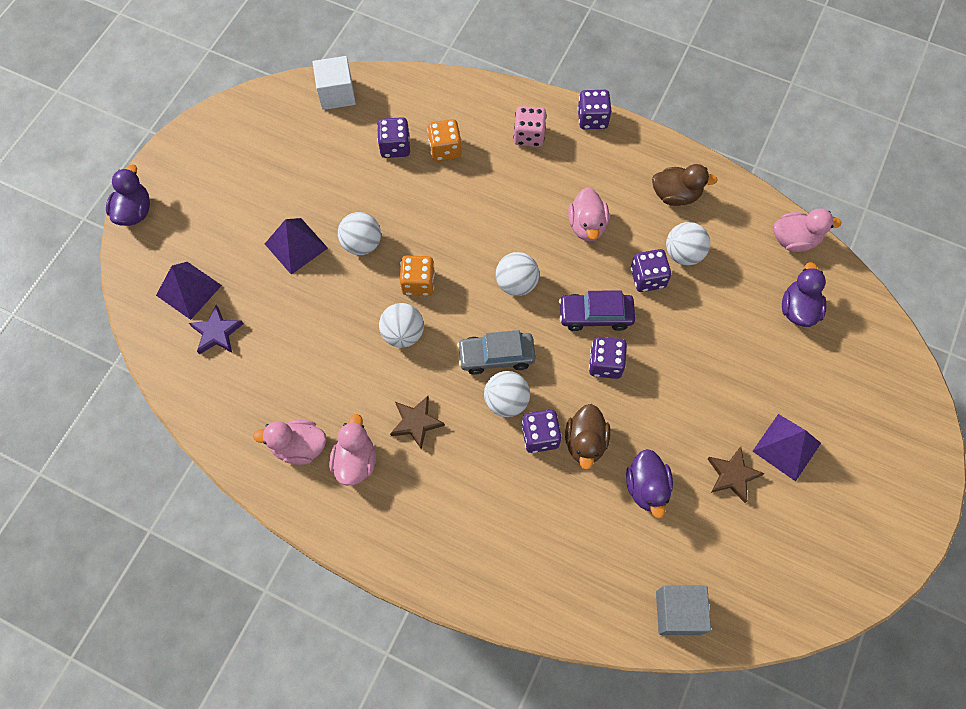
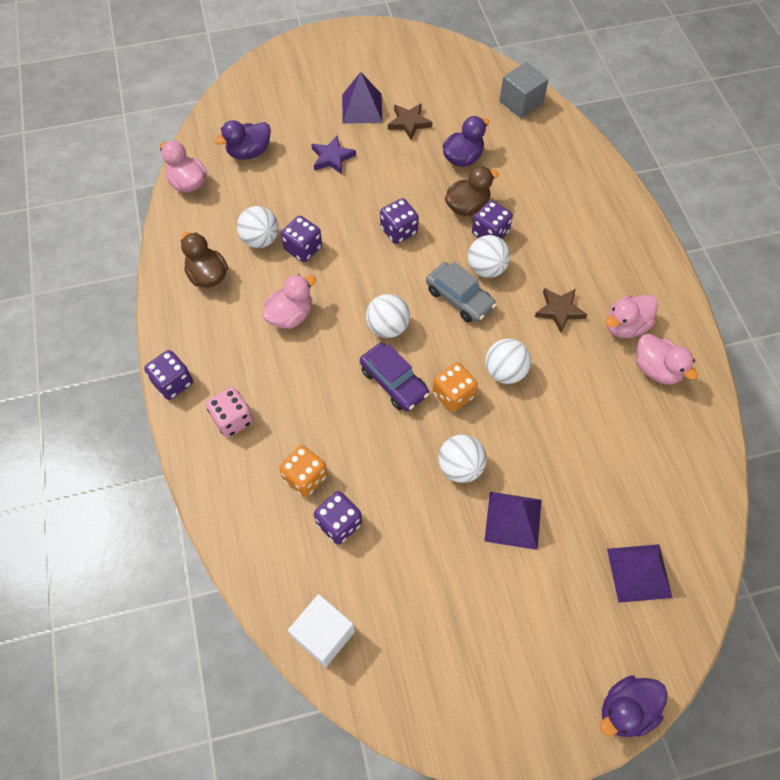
camera: 130 degrees left, 5 degrees down
(217, 332) = (646, 511): purple star -> purple star (332, 158)
(595, 315) = (366, 260): purple car -> purple car (394, 382)

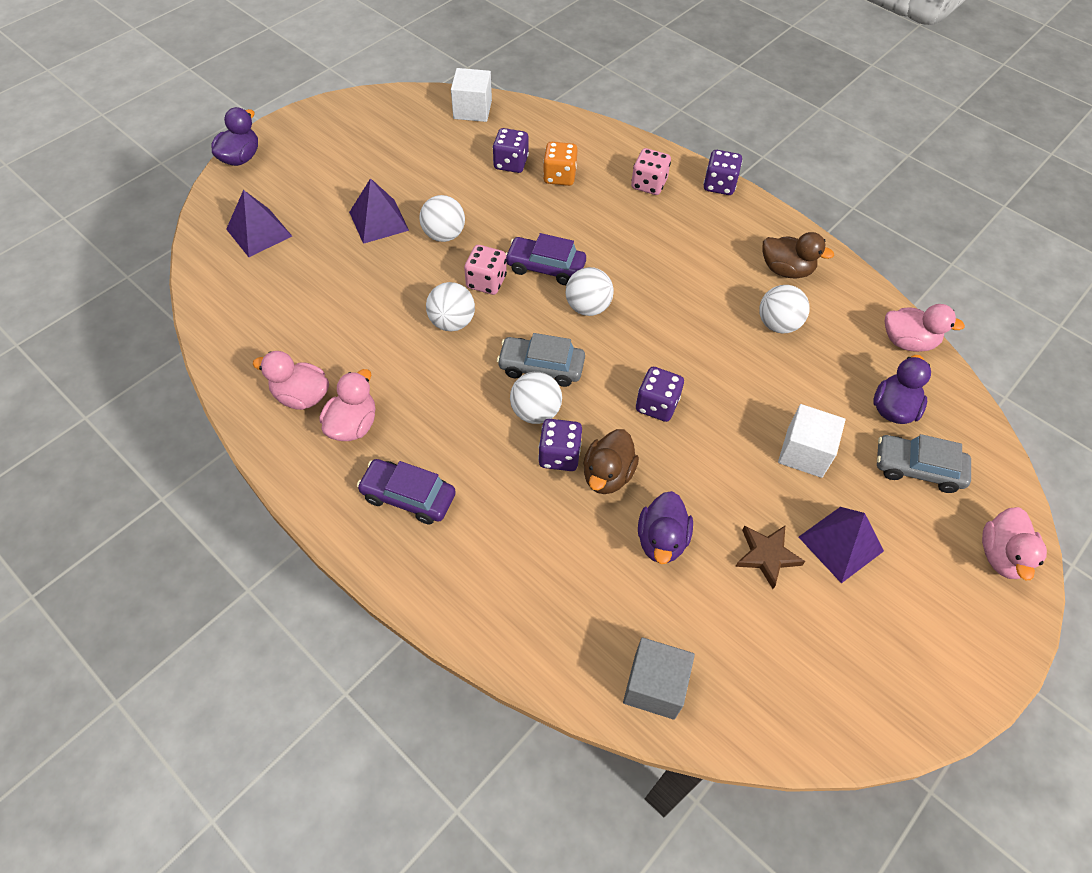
camera: 145 degrees right, 5 degrees down
(275, 118) = (917, 469): none -> grey car
(290, 315) = (681, 274): pink duck -> pink duck (1001, 555)
(303, 248) = (731, 337): purple dice -> none
(332, 158) = (804, 452): purple star -> white cube
(453, 395) = (486, 282): orange dice -> pink dice
(559, 310) = (432, 406): brown star -> none
(608, 258) = (408, 496): none -> purple car

